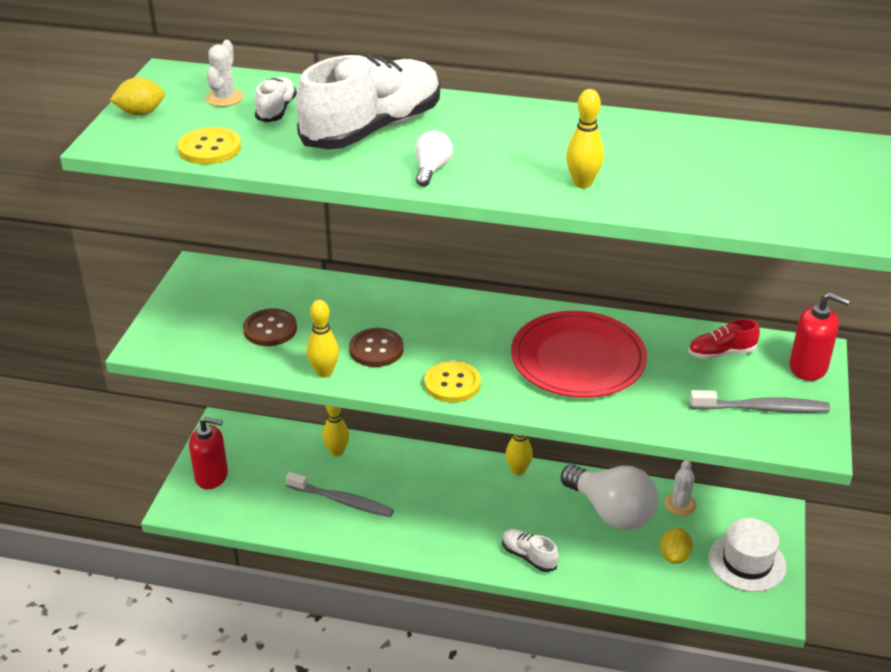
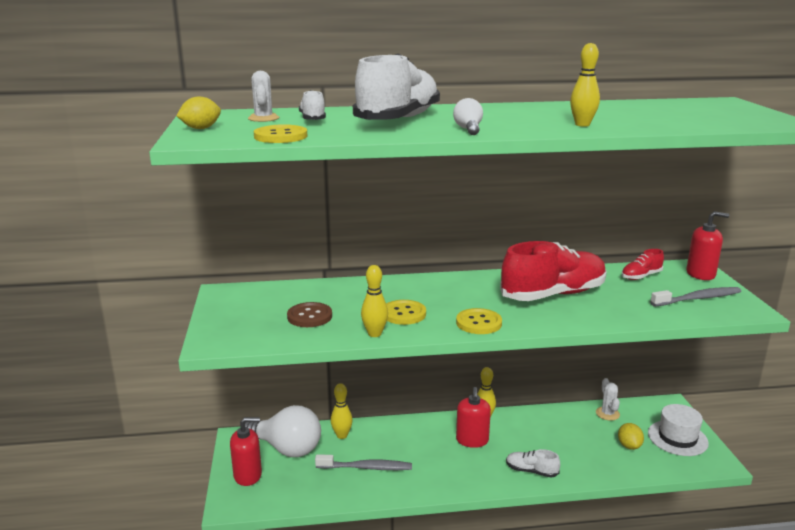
camera: 20 degrees left, 15 degrees down
(376, 349) = (403, 314): brown button -> yellow button
(484, 497) = (472, 440): none -> red soap dispenser
(578, 359) = (553, 295): red plate -> red shoe
(611, 512) = (566, 429): white light bulb -> white light bulb (287, 448)

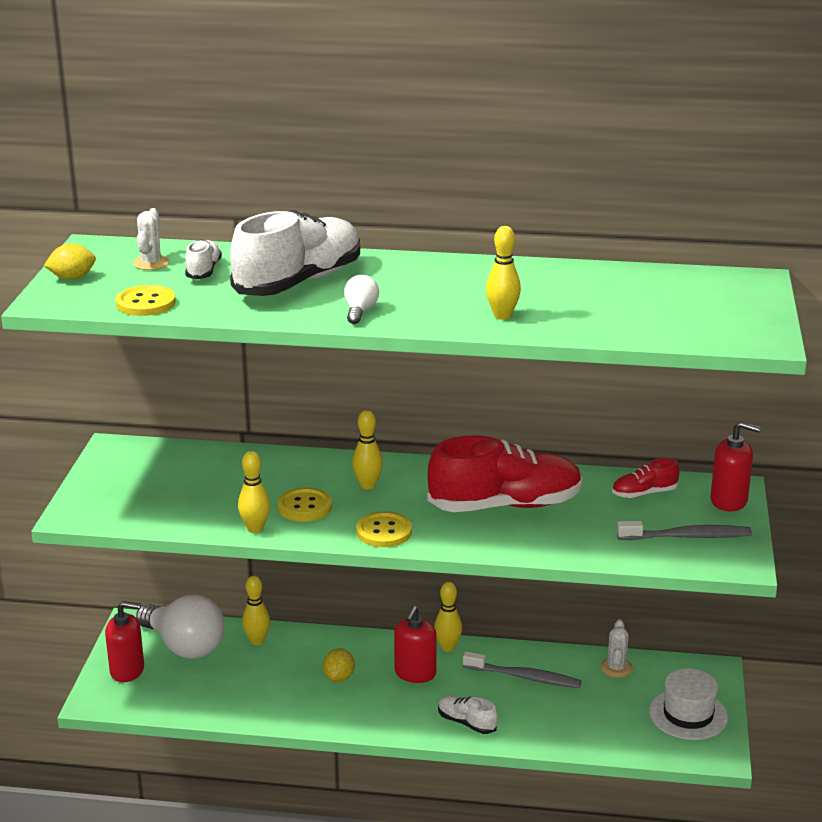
camera: 15 degrees right, 5 degrees up
(309, 316) = (195, 495): brown button -> none
(366, 467) = (268, 684): grey toothbrush -> grey toothbrush (524, 677)
(441, 294) = (367, 485): none -> yellow bowling pin
(629, 446) = (614, 713): yellow lemon -> yellow lemon (339, 677)

